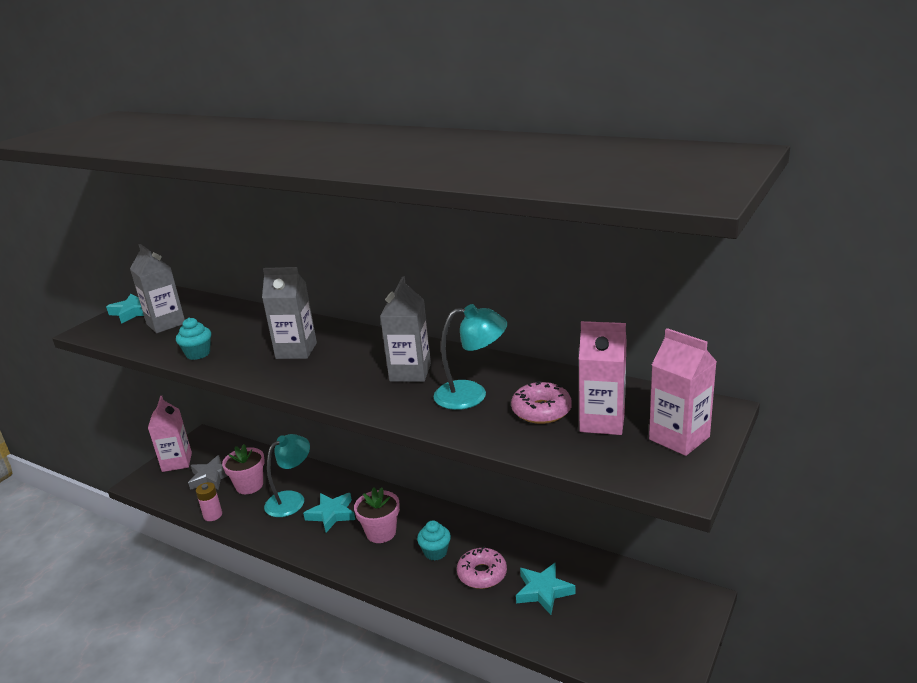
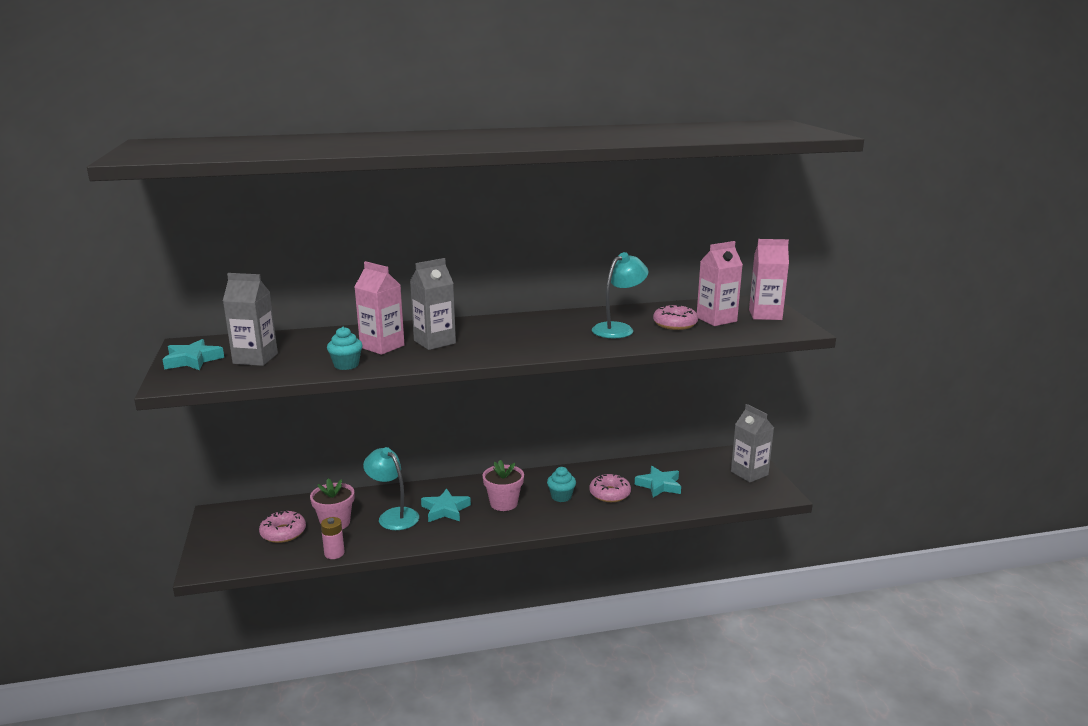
camera: 45 degrees left, 5 degrees down
(177, 462) = (222, 538): pink carton -> pink carton (382, 346)
(211, 477) = (283, 533): grey star -> pink donut
(292, 499) = (393, 515): turquoise lamp -> turquoise lamp turned 45 degrees counterclockwise
(410, 372) = (553, 330): grey carton -> grey carton (749, 473)

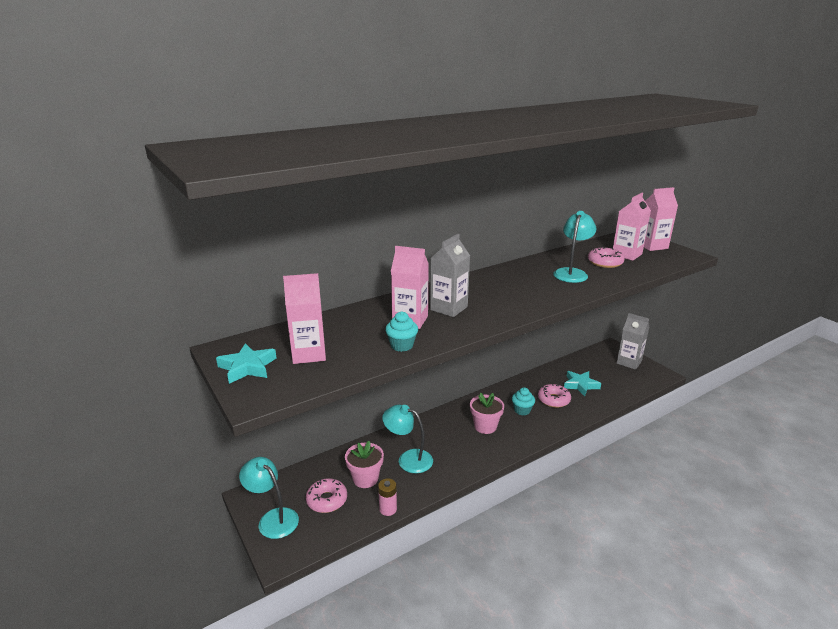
camera: 20 degrees left, 5 degrees up
(222, 536) = (273, 518): none -> turquoise lamp
(255, 358) = (309, 354): grey carton -> pink carton
(445, 510) = (445, 443): turquoise star -> none

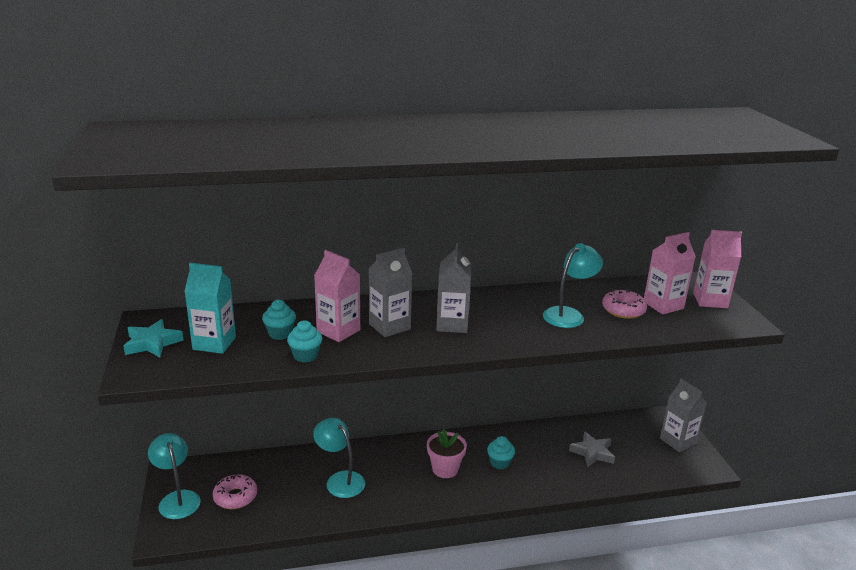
camera: 20 degrees right, 0 degrees up
(309, 354) = (214, 343): pink carton -> turquoise carton
(362, 333) = (280, 334): none -> turquoise cupcake
(365, 478) = (285, 487): pink flower pot -> none
(388, 509) = (286, 524): pink battery -> none
(495, 297) = (452, 324): none -> grey carton
(553, 400) = (546, 461): pink donut -> none
(580, 385) = (592, 452): turquoise star -> grey star

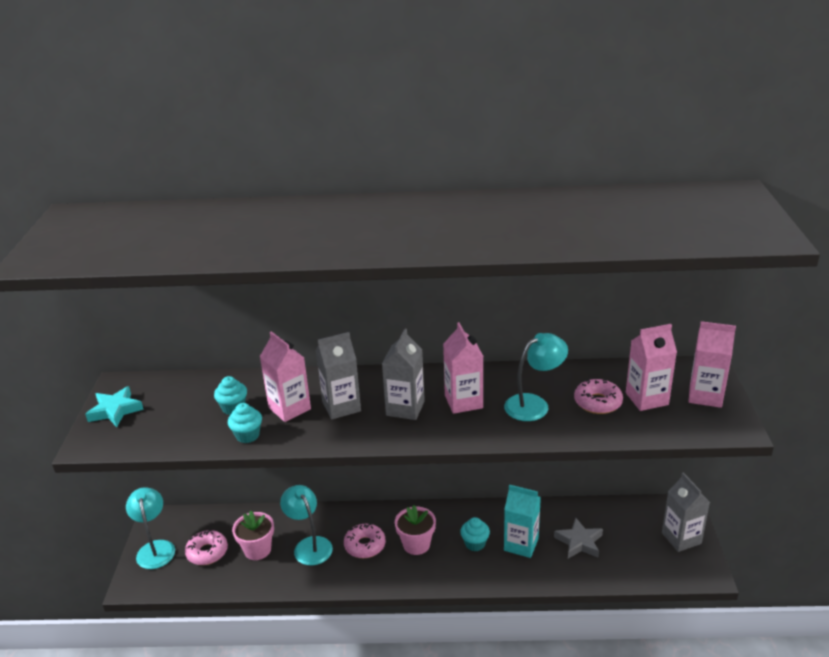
camera: 15 degrees right, 5 degrees up
(214, 343) = (170, 414): turquoise carton -> turquoise carton (521, 544)
(288, 489) = (257, 550): none -> pink flower pot
(395, 475) = (365, 545): none -> pink donut
(504, 316) = (463, 402): none -> pink carton

